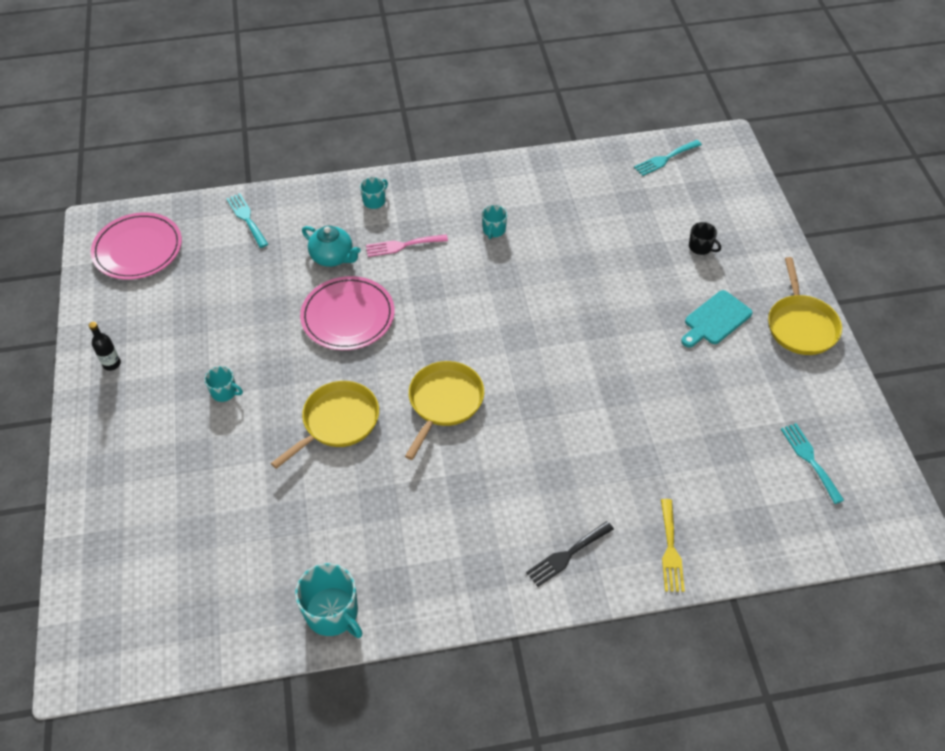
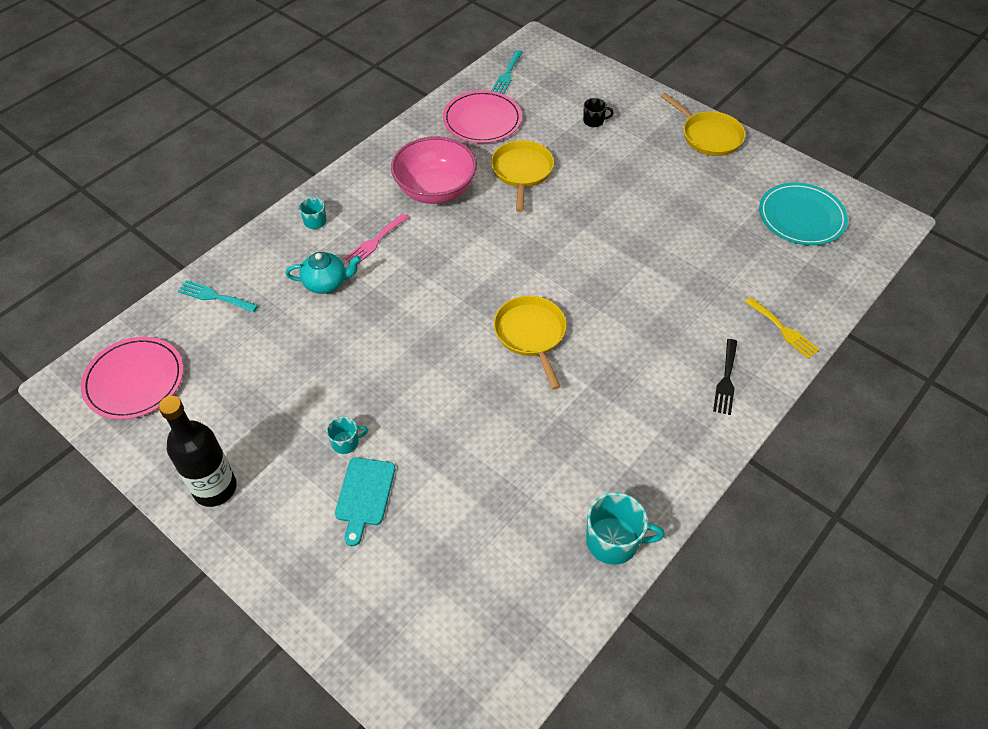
camera: 40 degrees left, 0 degrees up
(112, 364) = (215, 488): black bottle -> black bottle, size x2.18
(338, 421) = (465, 402): yellow pan -> yellow pan (522, 171)
(348, 316) = (387, 319): pink plate -> pink plate (482, 120)
(494, 230) = (435, 190): turquoise mug -> pink bowl
(715, 319) = (653, 163): turquoise cutting board -> turquoise cutting board (364, 495)
(810, 459) = (801, 217): turquoise fork -> turquoise plate

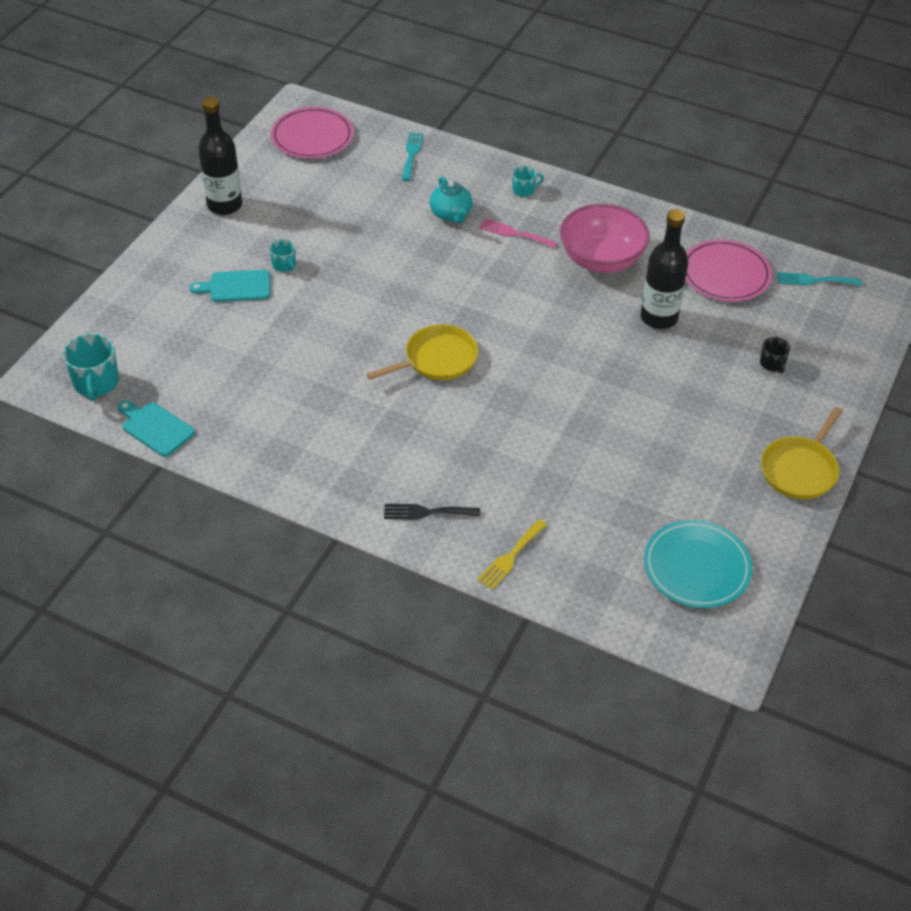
camera: 75 degrees right, 5 degrees down
(522, 171) = (659, 318): yellow pan -> black bottle
(571, 610) = (155, 428): none -> turquoise cutting board
(613, 541) = (225, 447): turquoise mug -> turquoise mug (96, 383)

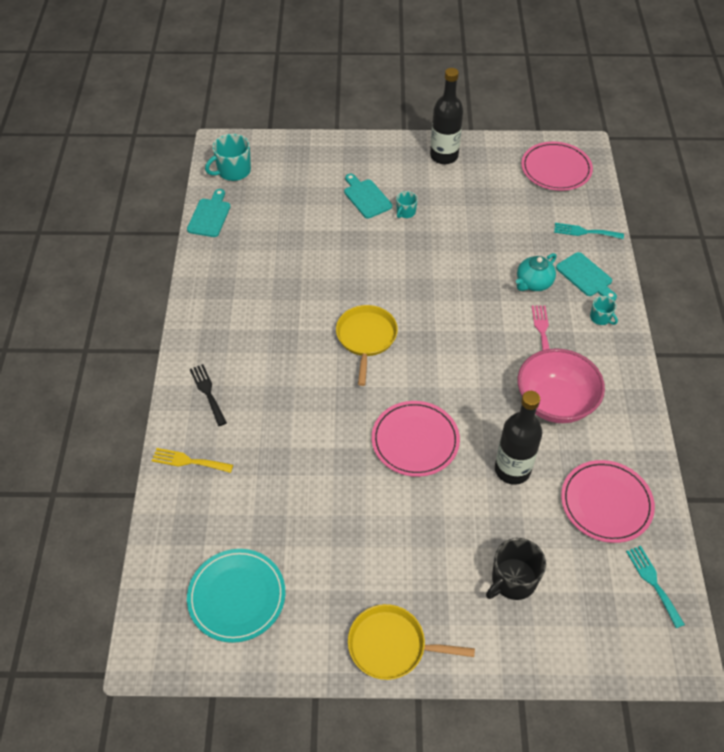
camera: 65 degrees right, 5 degrees up
(411, 154) = (584, 232): turquoise fork -> turquoise fork turned 150 degrees counterclockwise
(437, 359) = (366, 338): yellow pan -> yellow pan turned 120 degrees counterclockwise
(468, 177) = (586, 276): none -> turquoise cutting board
(588, 370) = (415, 440): none -> pink plate
(772, 364) = (513, 580): black mug -> black mug, size x1.79

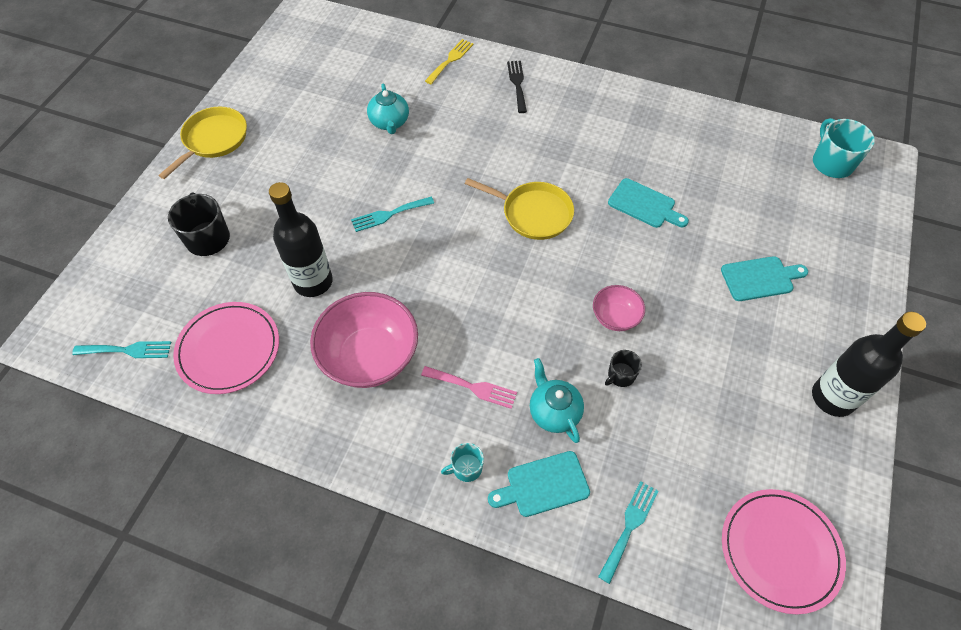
camera: 110 degrees right, 5 degrees up
(207, 392) = (517, 84): black fork -> black fork turned 90 degrees counterclockwise
(210, 216) = (757, 129): turquoise cutting board -> turquoise cutting board (644, 205)
(237, 596) = (314, 64): turquoise plate -> none
(301, 483) = (389, 123): none -> turquoise teapot
(405, 212) = (723, 312): turquoise mug -> none
(415, 440) = (389, 214): pink plate -> turquoise fork
(440, 267) = (615, 317): none -> pink bowl
(486, 255) = (620, 375): none -> black mug

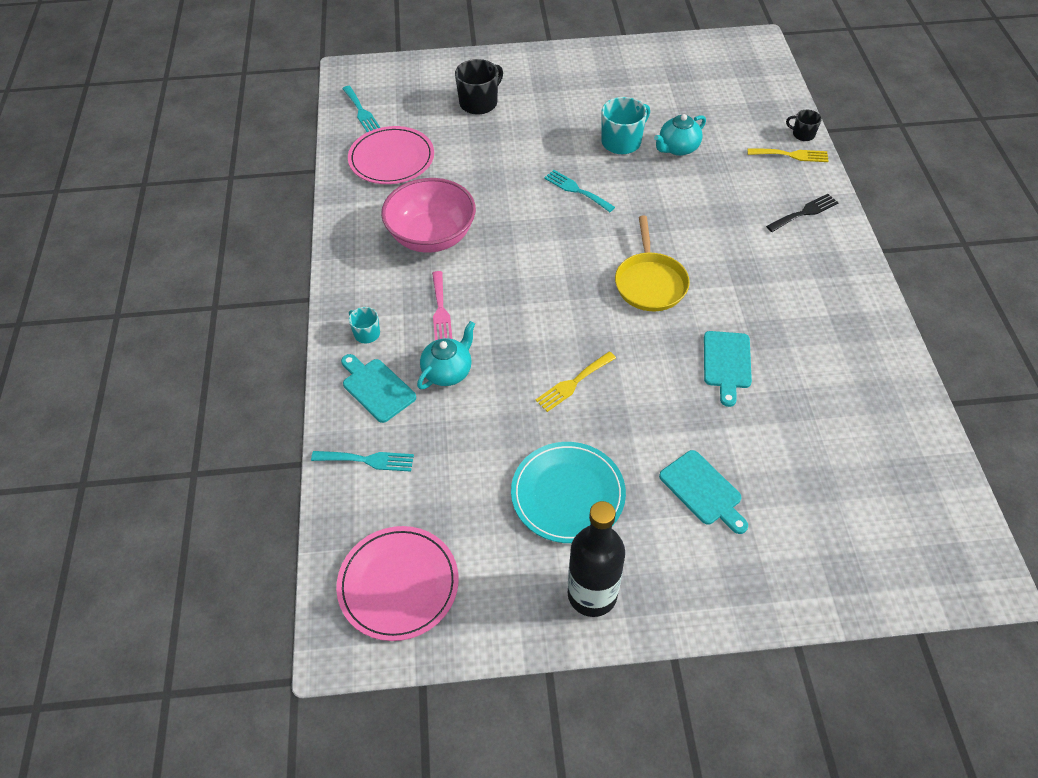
camera: 65 degrees right, 5 degrees down
(213, 140) = (574, 61): yellow pan -> none
(313, 282) = (479, 175): black bottle -> none
(615, 317) = (573, 383): pink bowl -> yellow fork
(620, 375) = (512, 407): black mug -> black mug (802, 134)
(730, 372) = (568, 494): none -> turquoise plate
(831, 163) = (933, 522): turquoise mug -> turquoise mug (622, 142)

